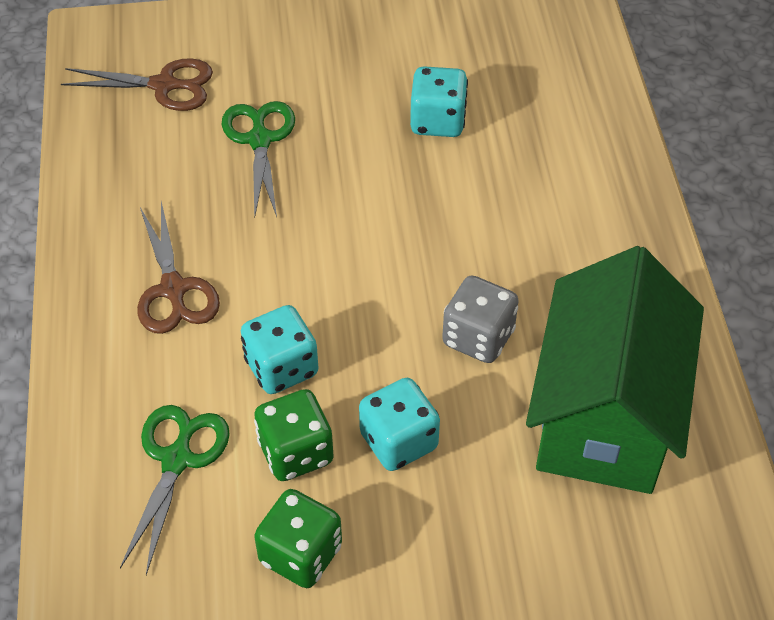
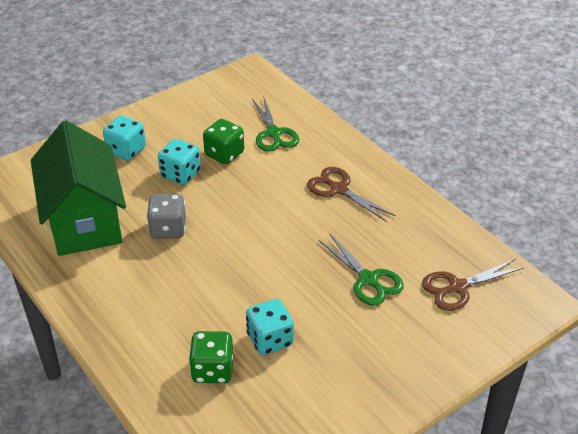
camera: 150 degrees right, 10 degrees down
(281, 367) = (257, 180): turquoise dice -> turquoise dice (126, 150)
(301, 554) = (196, 126): green dice -> green dice (212, 370)

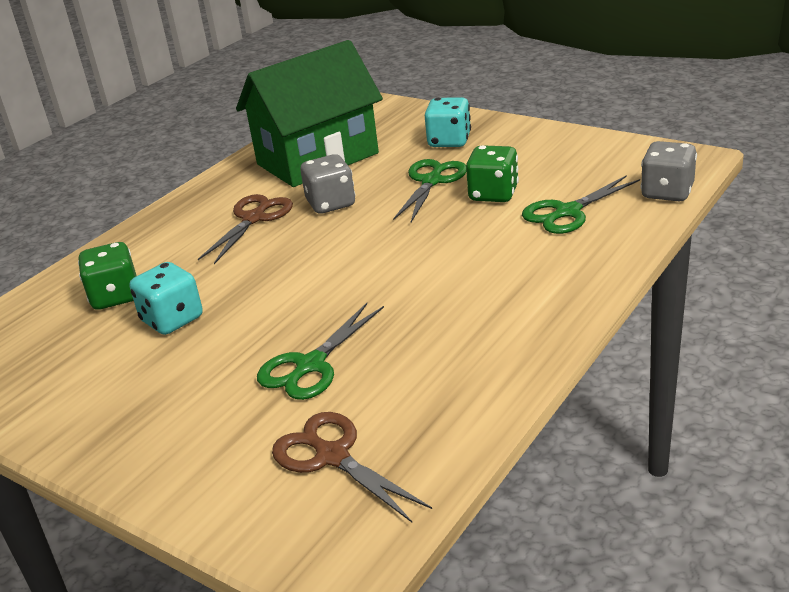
camera: 75 degrees right, 10 degrees down
(180, 174) = (431, 181): turquoise dice -> green scissors
(282, 93) = (667, 192): none -> grey dice
(339, 189) = (488, 292): brown scissors -> brown scissors (254, 218)

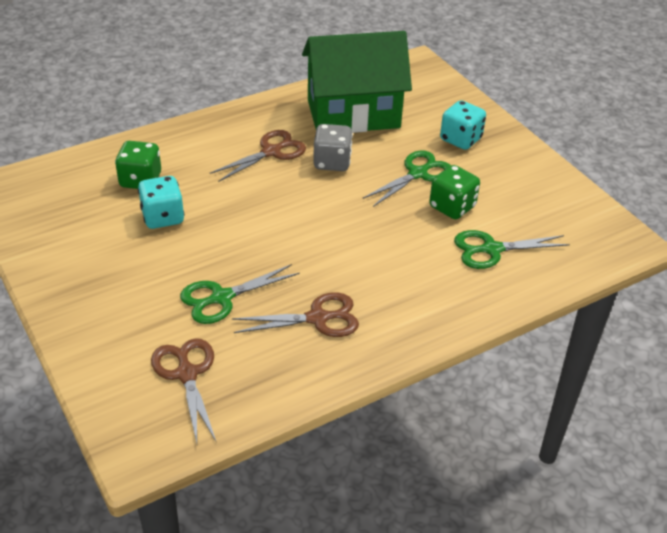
camera: 20 degrees right, 10 degrees up
(441, 339) = (317, 318): none -> brown scissors
(667, 192) = (581, 266): grey dice -> none

